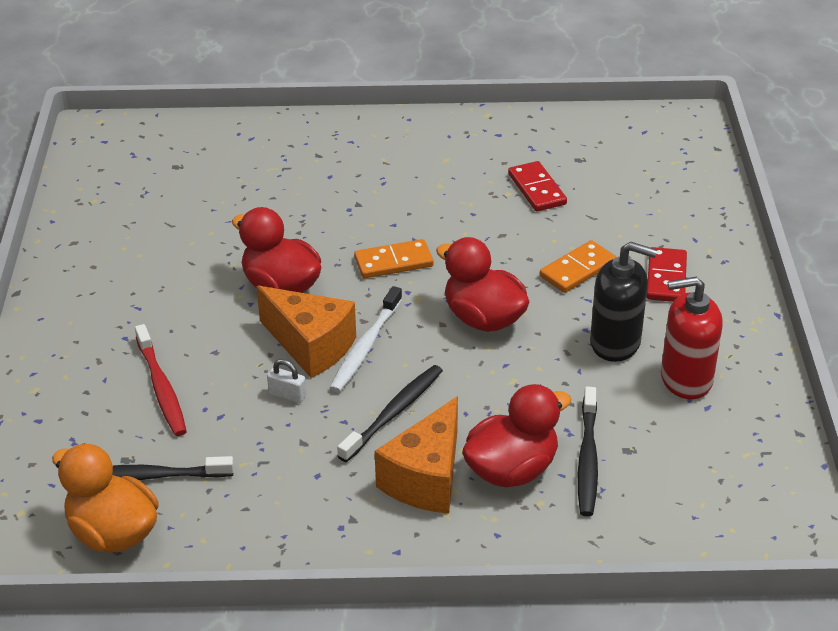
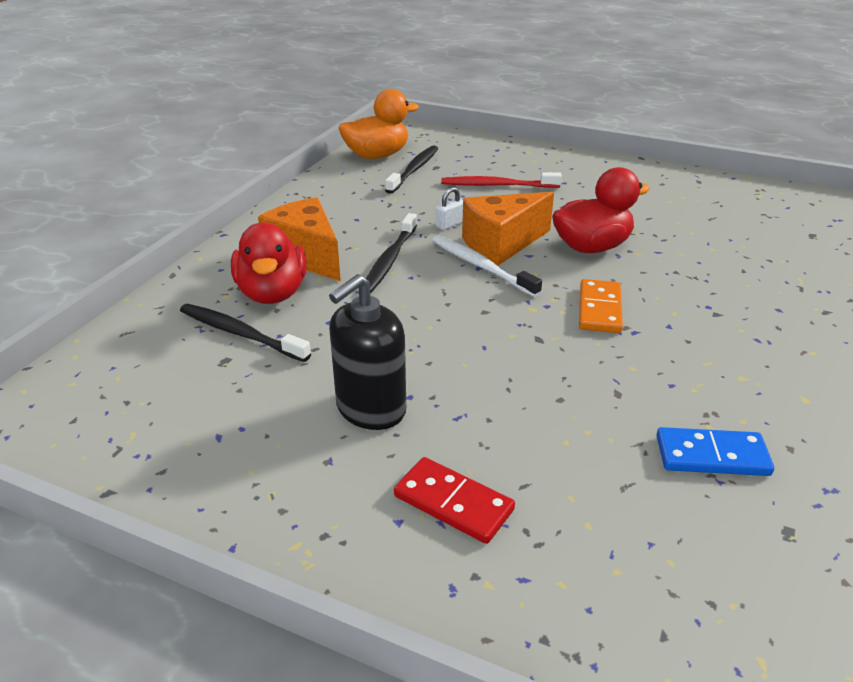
camera: 115 degrees right, 5 degrees down
(394, 413) = (389, 260): black toothbrush -> black toothbrush turned 45 degrees clockwise
(483, 319) = (475, 336): red duck -> none
(537, 189) = (712, 456): red domino -> blue domino
(577, 269) = (517, 429): orange domino -> none
(685, 379) = (271, 438): red soap dispenser -> none

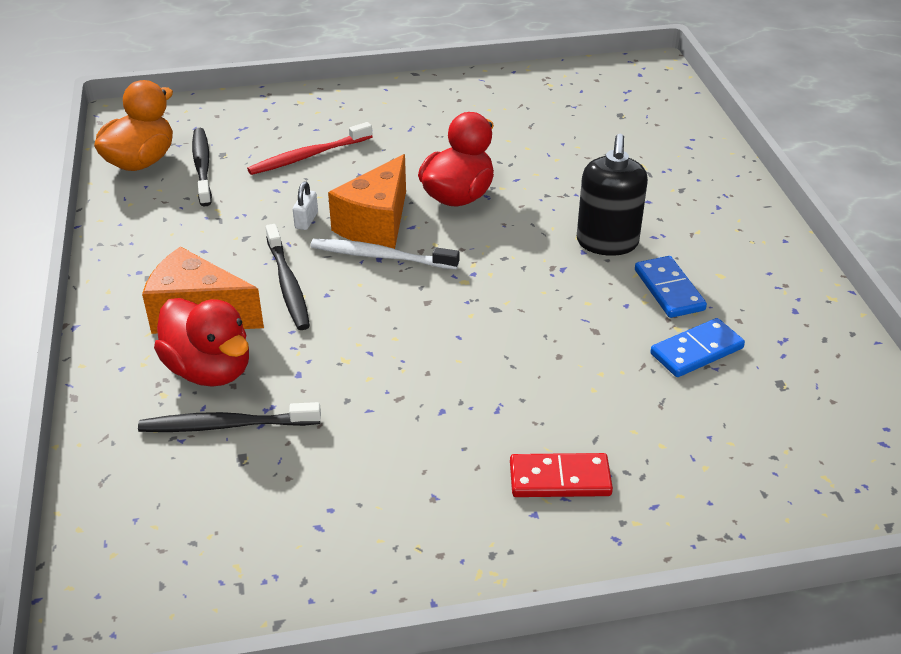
camera: 35 degrees left, 5 degrees up
(370, 409) = (422, 437): black soap dispenser -> black soap dispenser (607, 242)
(599, 309) = (518, 258): orange domino -> none
(731, 389) = (669, 290): none -> blue domino

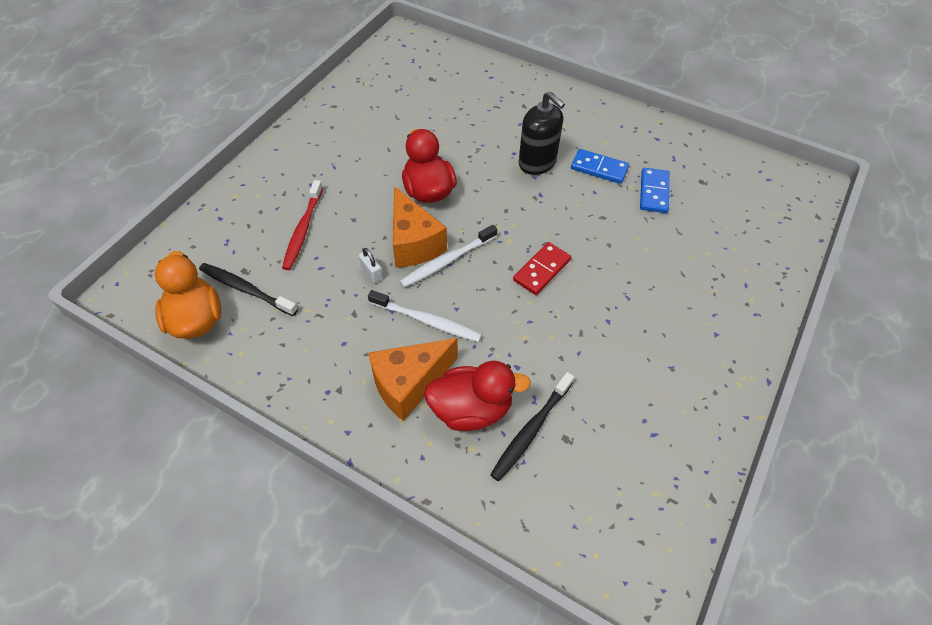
camera: 50 degrees left, 15 degrees up
(288, 285) = (427, 321): black toothbrush -> white toothbrush
(560, 479) = (700, 307): red domino -> red domino (542, 270)

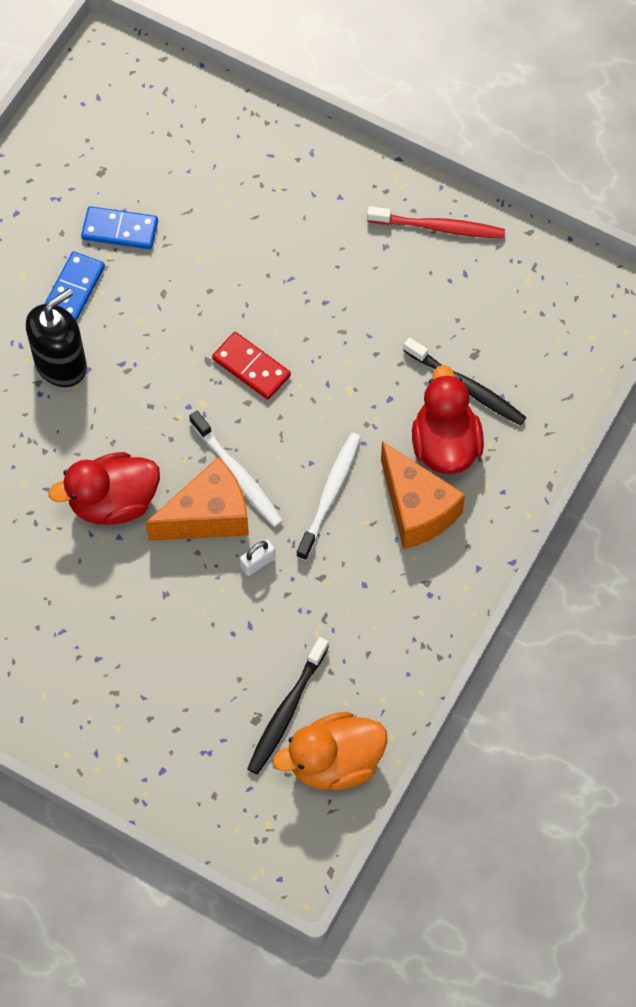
camera: 90 degrees left, 10 degrees up
(303, 230) = (185, 656): red toothbrush -> red toothbrush (439, 227)

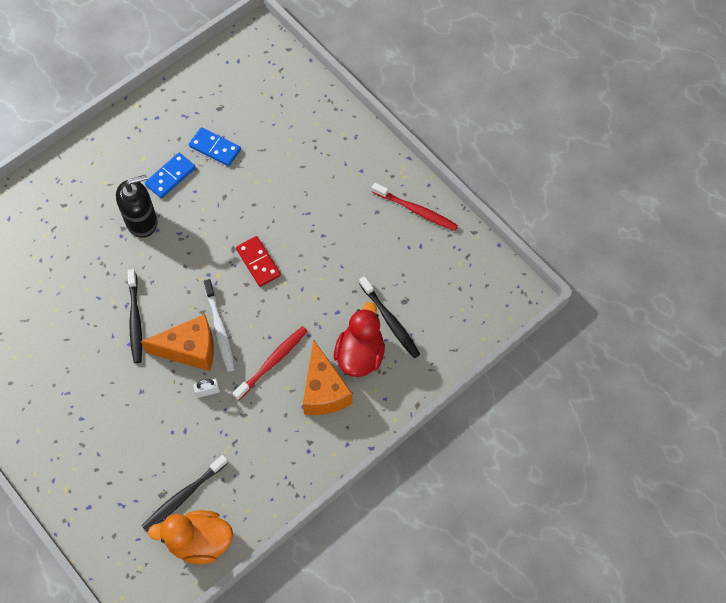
camera: 20 degrees right, 0 degrees up
(113, 502) = (135, 320): red duck -> black toothbrush
(330, 494) = (273, 362): white toothbrush -> red toothbrush

